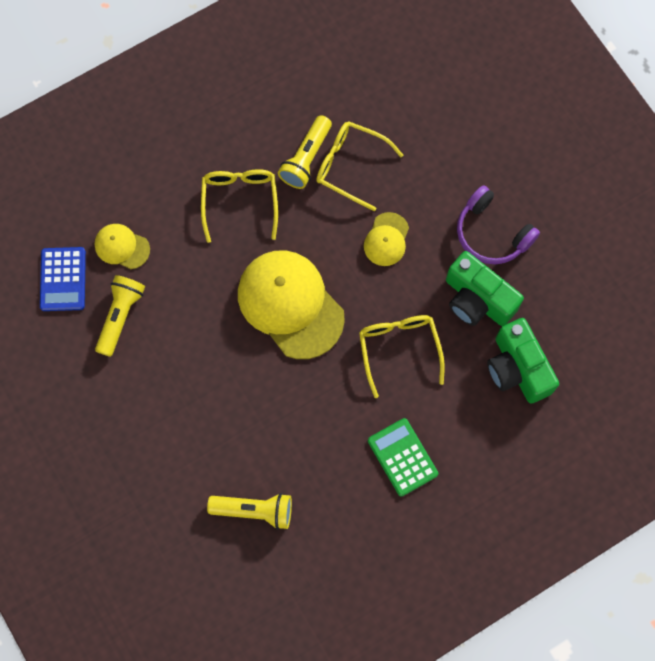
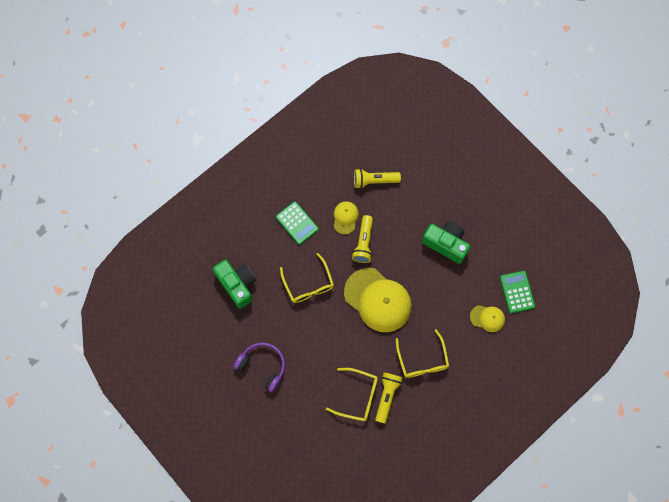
camera: 170 degrees right, 0 degrees up
(63, 279) = (517, 292): blue calculator -> green calculator
(120, 316) = (477, 275): yellow flashlight -> yellow flashlight (364, 243)
(386, 239) = (327, 351): yellow cap -> yellow cap (345, 217)
(477, 299) = (266, 322): green camera -> green camera (446, 244)

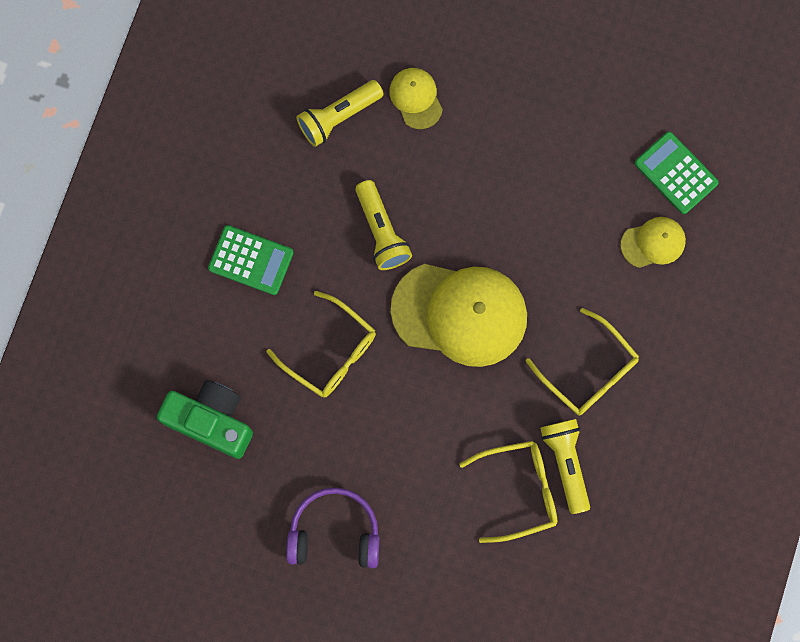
camera: 30 degrees left, 5 degrees up
(345, 217) = (326, 206): yellow cap -> yellow cap (416, 98)
(446, 244) = (517, 157): green camera -> none

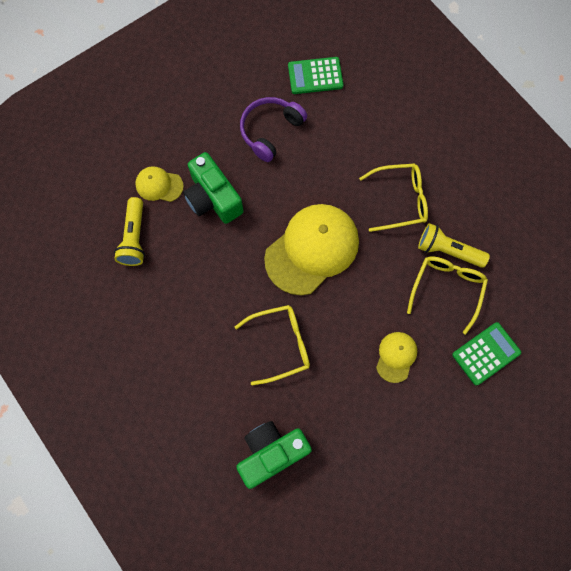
camera: 55 degrees left, 5 degrees down
(251, 260) = (184, 354): green calculator -> green calculator (486, 353)
(334, 532) = (399, 421): purple headphones -> purple headphones (270, 131)
(381, 231) = (226, 261): yellow flashlight -> none
(442, 166) = (213, 198): none -> green camera
(653, 243) = (347, 114): yellow cap -> yellow cap (396, 356)

